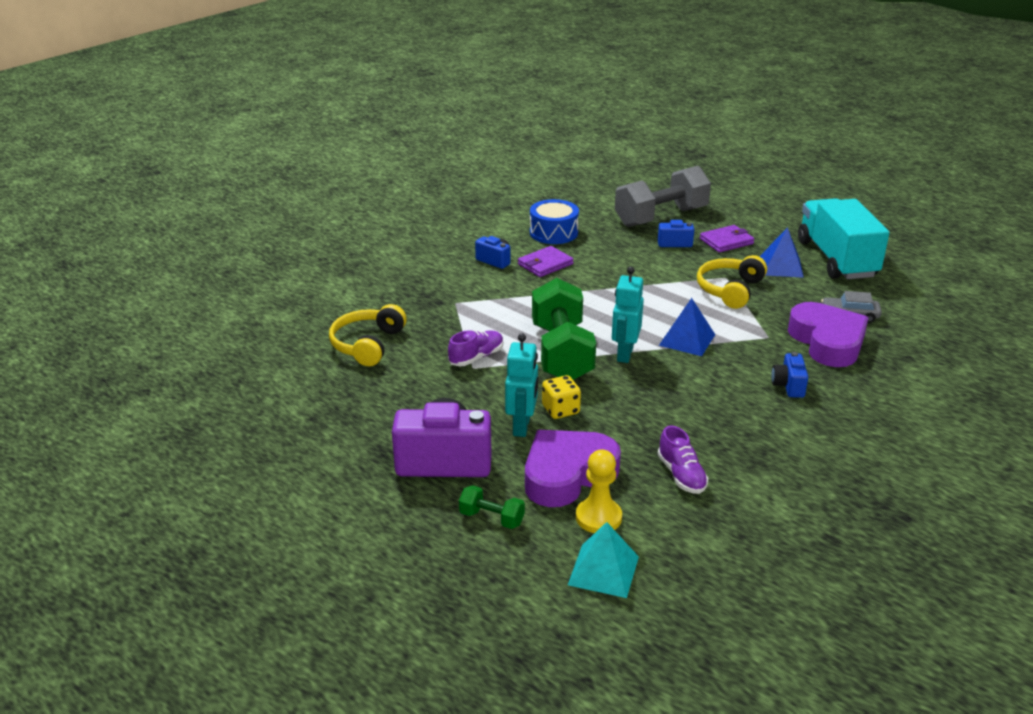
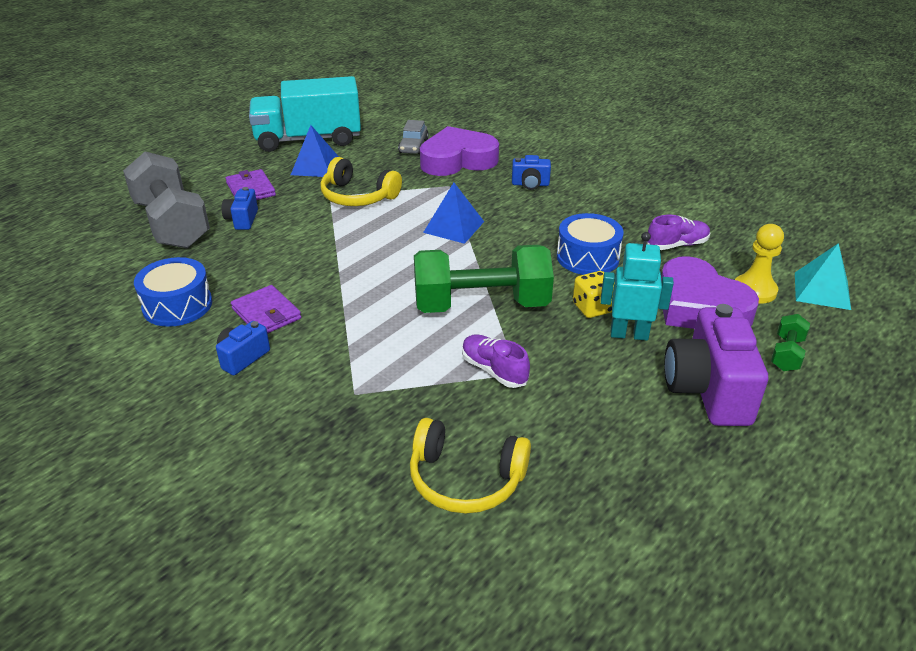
camera: 90 degrees left, 5 degrees up
(624, 354) = (482, 264): turquoise robot -> none
(646, 413) = (587, 257): none -> blue drum

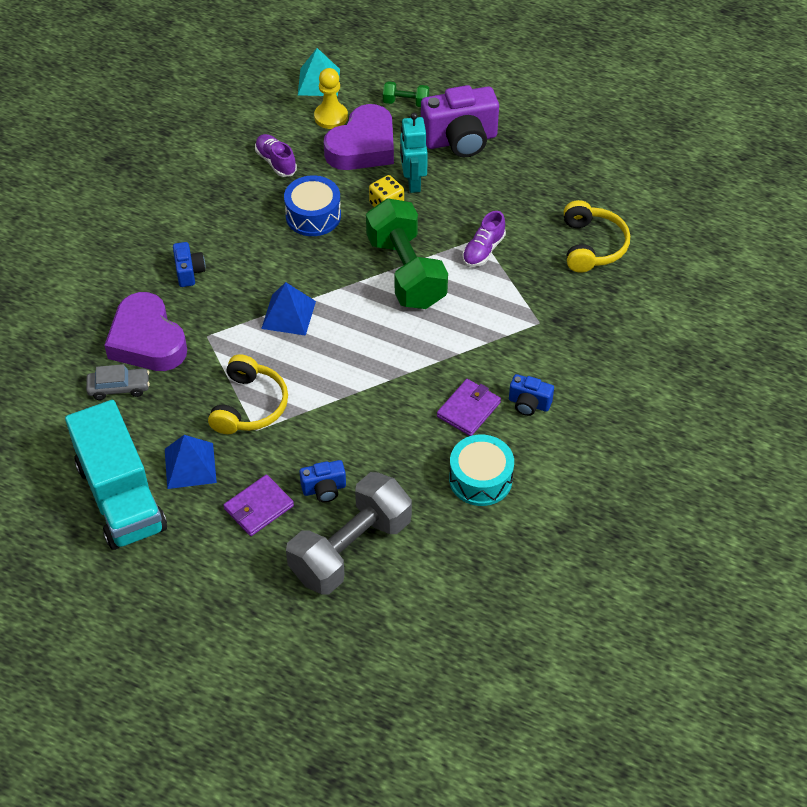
camera: 105 degrees left, 15 degrees up
(177, 305) = (480, 479): blue drum -> turquoise drum

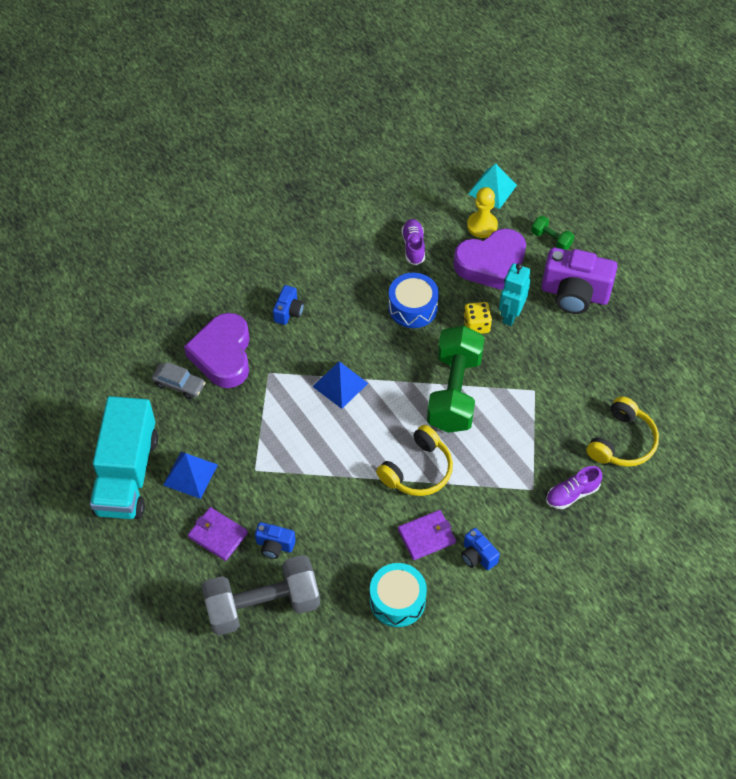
camera: 30 degrees right, 5 degrees up
(249, 405) = (263, 447): yellow headphones -> yellow headphones (417, 470)
(258, 507) = (218, 535): purple wallet -> purple wallet turned 45 degrees clockwise
(483, 250) = (529, 402): purple shoe -> purple shoe (572, 494)

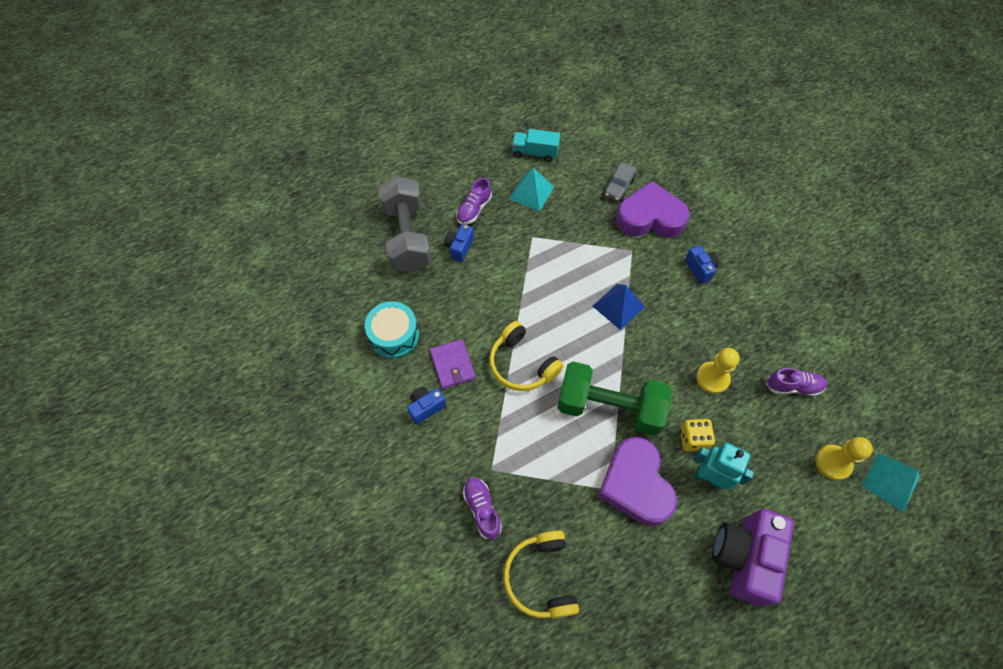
camera: 95 degrees right, 5 degrees up
(127, 474) = (535, 153): turquoise truck -> turquoise truck, size x0.50
(190, 475) = (531, 193): blue pyramid -> turquoise pyramid
(218, 535) = (474, 209): purple wallet -> purple shoe
(288, 312) = (700, 269): blue camera -> blue camera turned 135 degrees counterclockwise
(413, 307) = (712, 378): blue drum -> yellow pawn
(491, 264) = (778, 465): purple heart -> purple heart (635, 484)
(551, 239) = (823, 542): green dumbbell -> none
(622, 442) = (541, 577): yellow headphones -> yellow headphones turned 45 degrees clockwise

